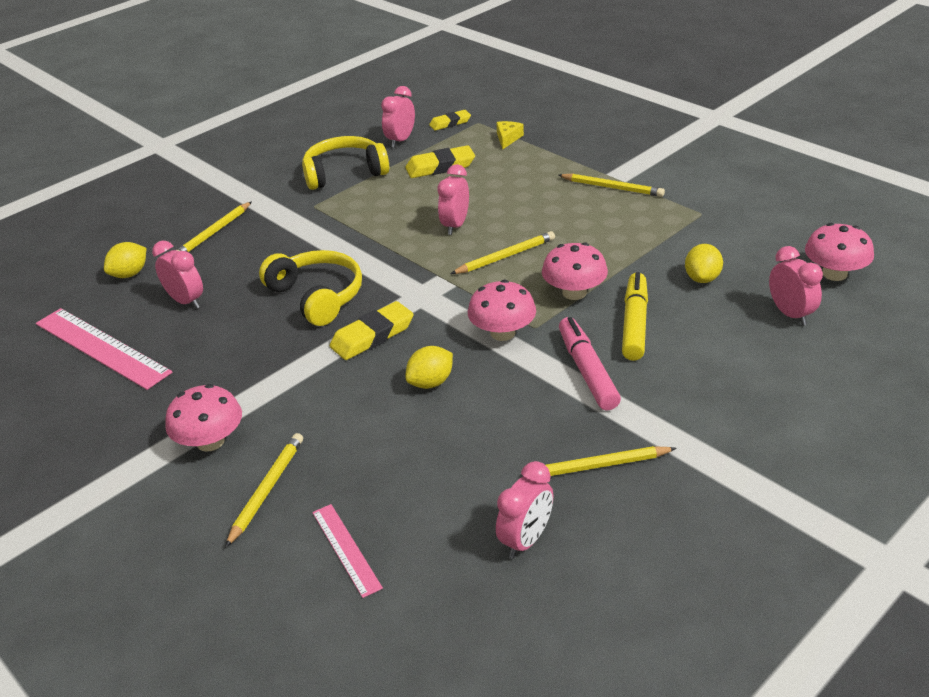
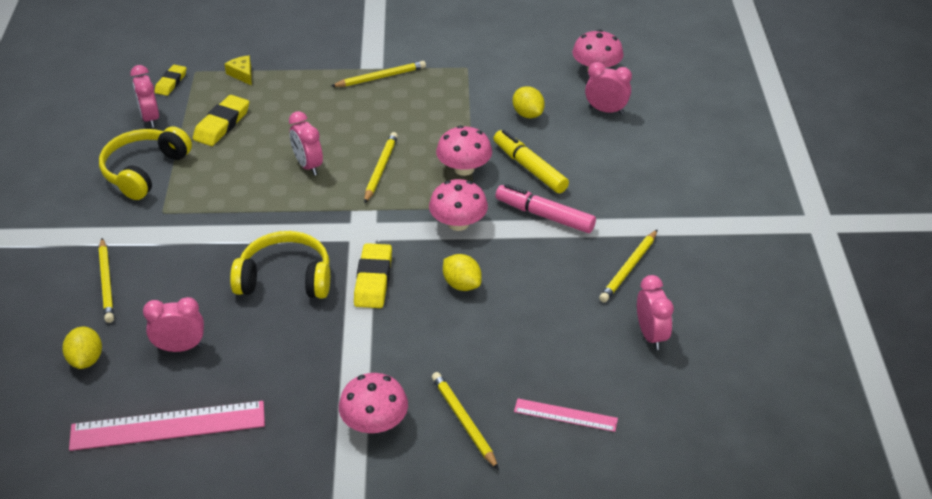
camera: 50 degrees left, 5 degrees up
(431, 382) = (462, 284): yellow lemon -> yellow lemon turned 45 degrees counterclockwise

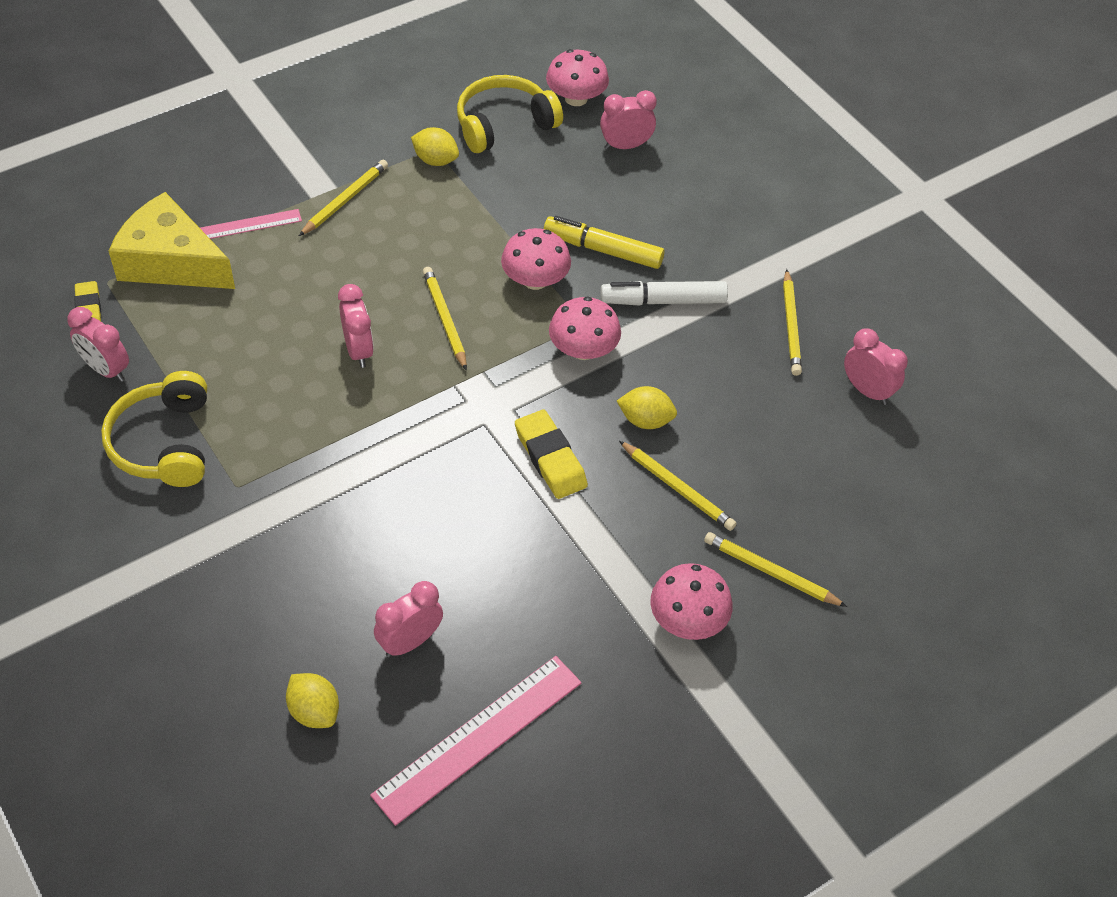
camera: 35 degrees left, 10 degrees up
(107, 283) = (251, 607): yellow pencil -> yellow pencil (678, 488)
(222, 124) = (206, 340): yellow eraser -> none
(242, 74) = (171, 262): yellow cheese -> yellow cheese, size x2.49
(285, 278) = (454, 502): yellow headphones -> yellow headphones (504, 125)
(308, 165) = (358, 350): pink clock -> pink clock turned 135 degrees counterclockwise
(527, 114) = (548, 183): yellow lemon -> yellow lemon (435, 160)
(545, 216) = (664, 301): pink marker -> white marker
(565, 415) = (857, 516): pink ruler -> pink ruler (249, 225)

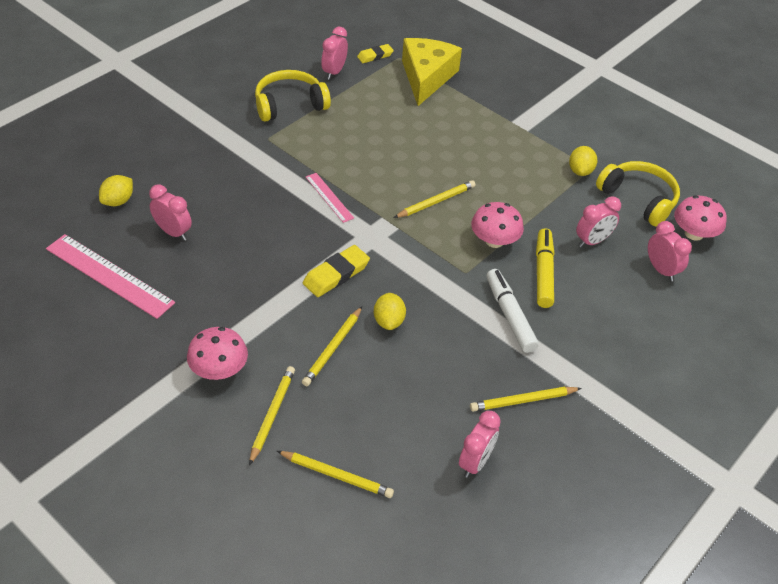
camera: 75 degrees right, 5 degrees down
(249, 225) = (473, 101): pink ruler -> pink ruler (329, 197)
(345, 200) = (518, 136): yellow pencil -> yellow pencil (337, 475)
(358, 350) = (391, 167): pink clock -> pink clock (592, 241)
(583, 349) = (441, 277): pink mushroom -> none

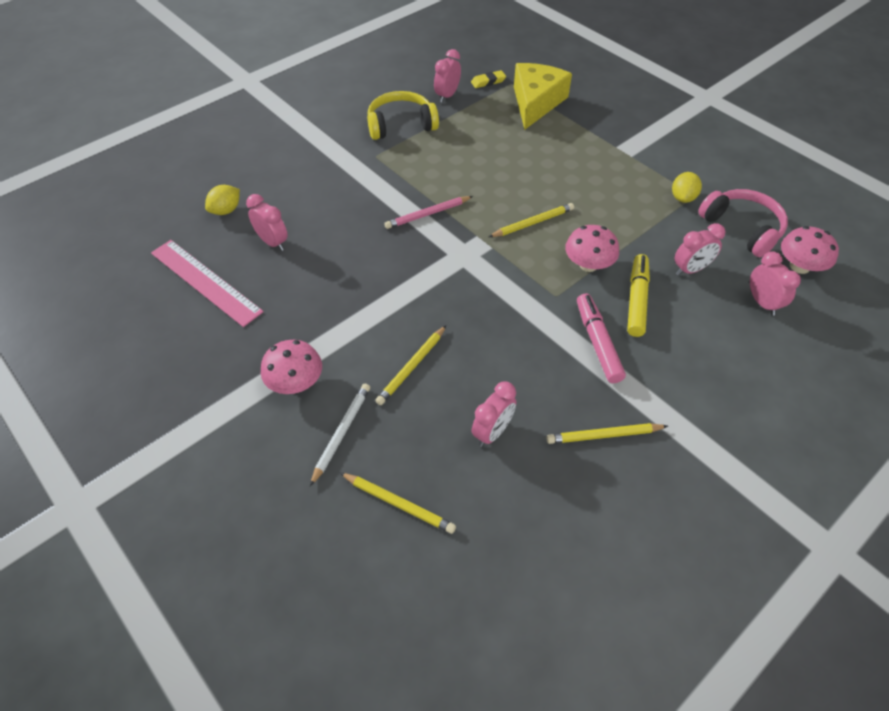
camera: 10 degrees right, 5 degrees up
(272, 414) = (341, 433): yellow pencil -> white pencil
(329, 197) = (427, 214): pink ruler -> pink pencil
(336, 274) = (424, 291): yellow eraser -> none
(389, 321) = (472, 342): yellow lemon -> none
(475, 462) = (546, 500): pink clock -> pink clock (492, 432)
(510, 316) = (597, 343): white marker -> pink marker
(638, 199) = (742, 228): yellow headphones -> pink headphones

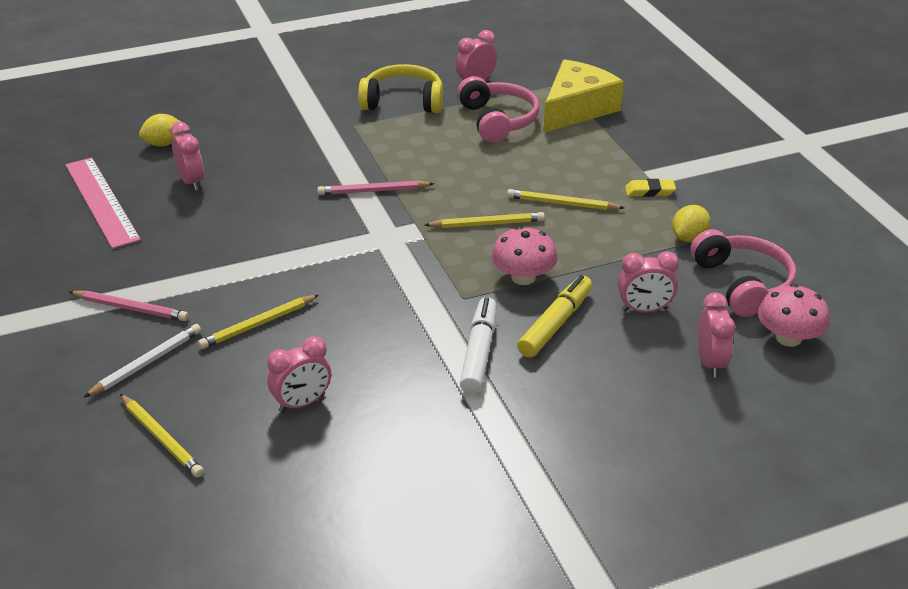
camera: 20 degrees right, 15 degrees down
(295, 382) = (131, 308): pink mushroom -> pink pencil
(484, 126) = (497, 120): none -> pink headphones
(488, 81) = (534, 78): yellow eraser -> yellow eraser (649, 191)
(597, 343) = (479, 353): pink marker -> white marker
(604, 435) = (422, 438): yellow pencil -> yellow pencil (562, 204)

